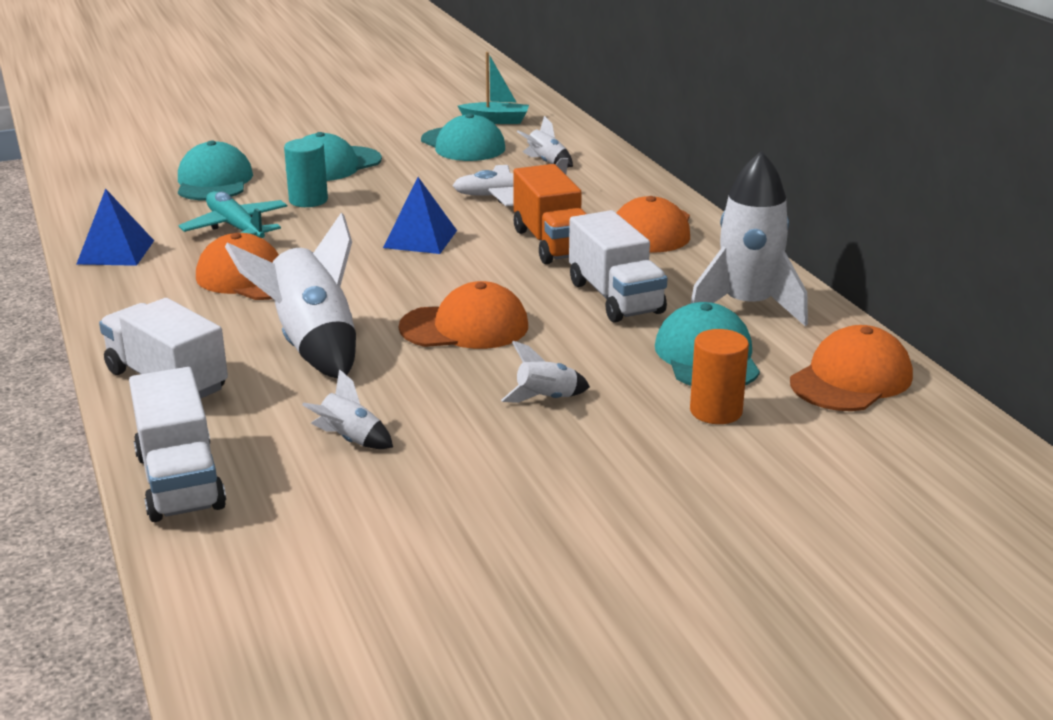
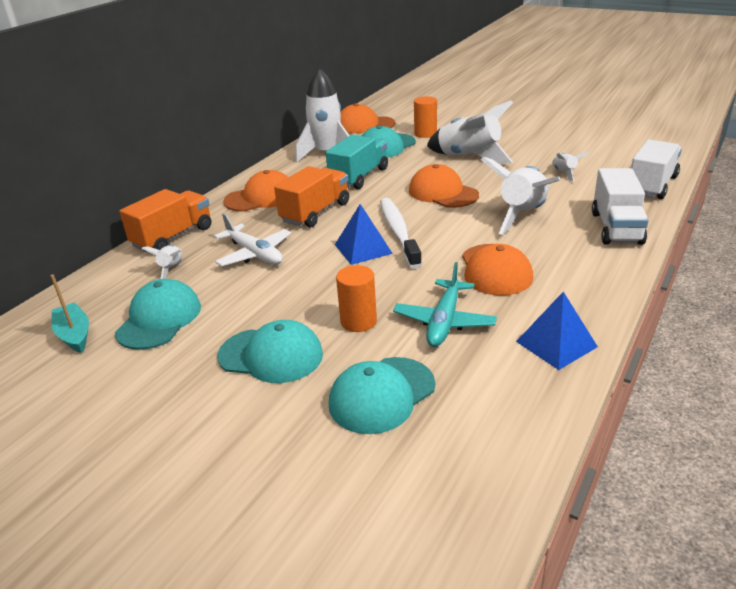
camera: 125 degrees left, 5 degrees up
(308, 200) = (358, 321): turquoise cylinder -> orange cylinder
(419, 265) = (398, 232): none -> white toothbrush
(546, 399) = (469, 157): white rocket -> white rocket, size x2.14
(615, 298) = (359, 177): white truck -> turquoise truck
(617, 174) = (173, 237): none -> orange truck

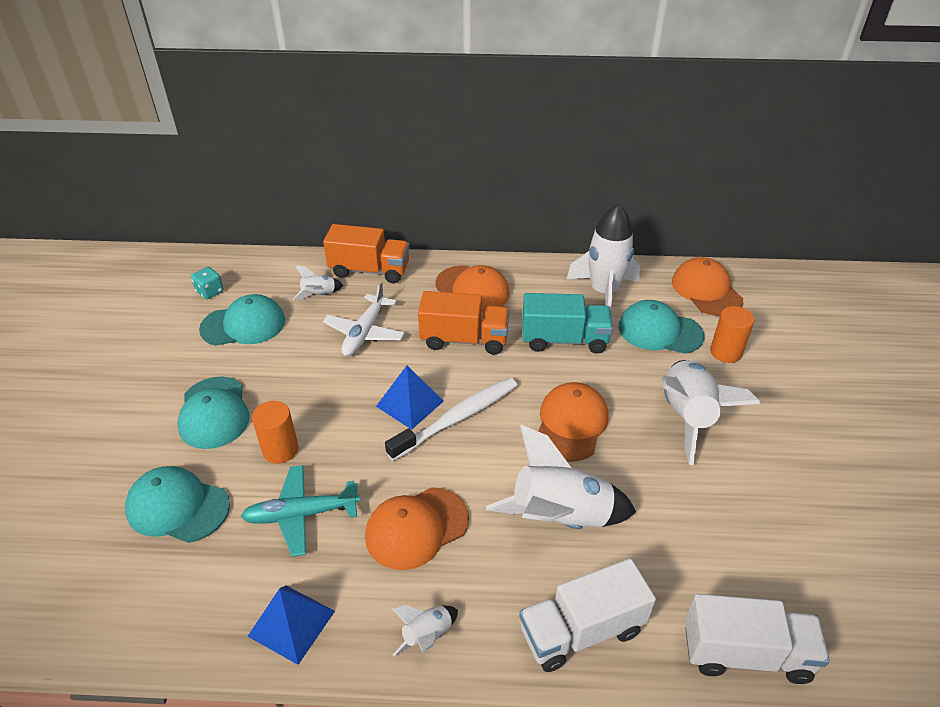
camera: 60 degrees right, 10 degrees up
(74, 335) = (210, 292): turquoise boat -> turquoise dice
(564, 173) = (712, 533): white rocket -> white rocket (427, 635)

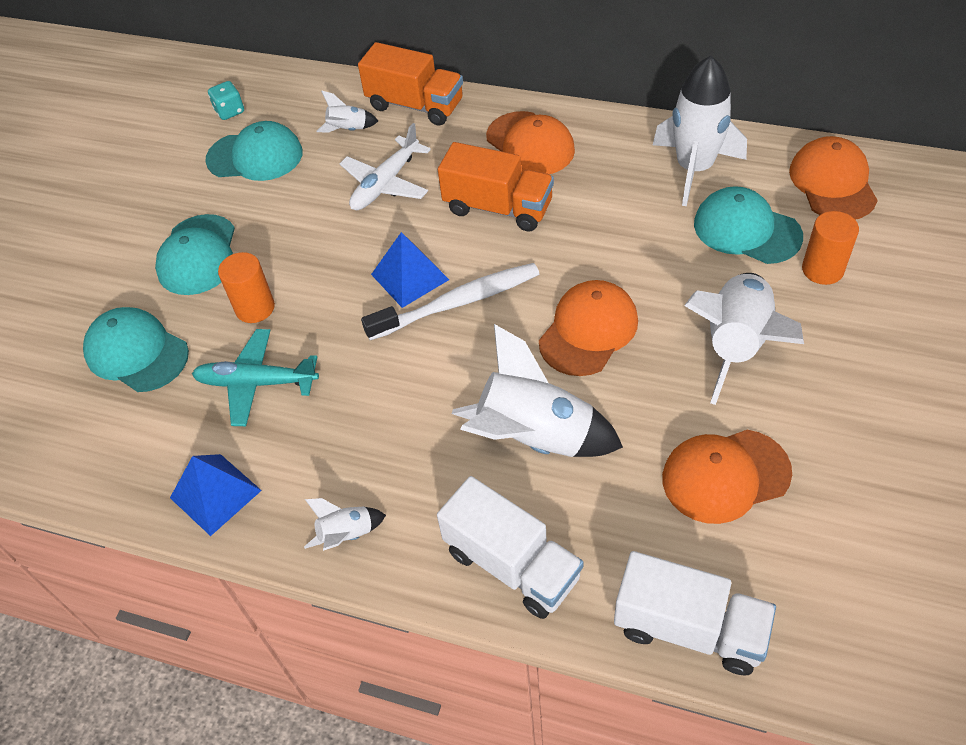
camera: 20 degrees right, 10 degrees up
(416, 528) = (372, 419): orange cap -> orange cap (725, 476)
(564, 340) = (619, 225): turquoise truck -> none
(581, 630) = (512, 564): white truck -> white truck turned 135 degrees counterclockwise

